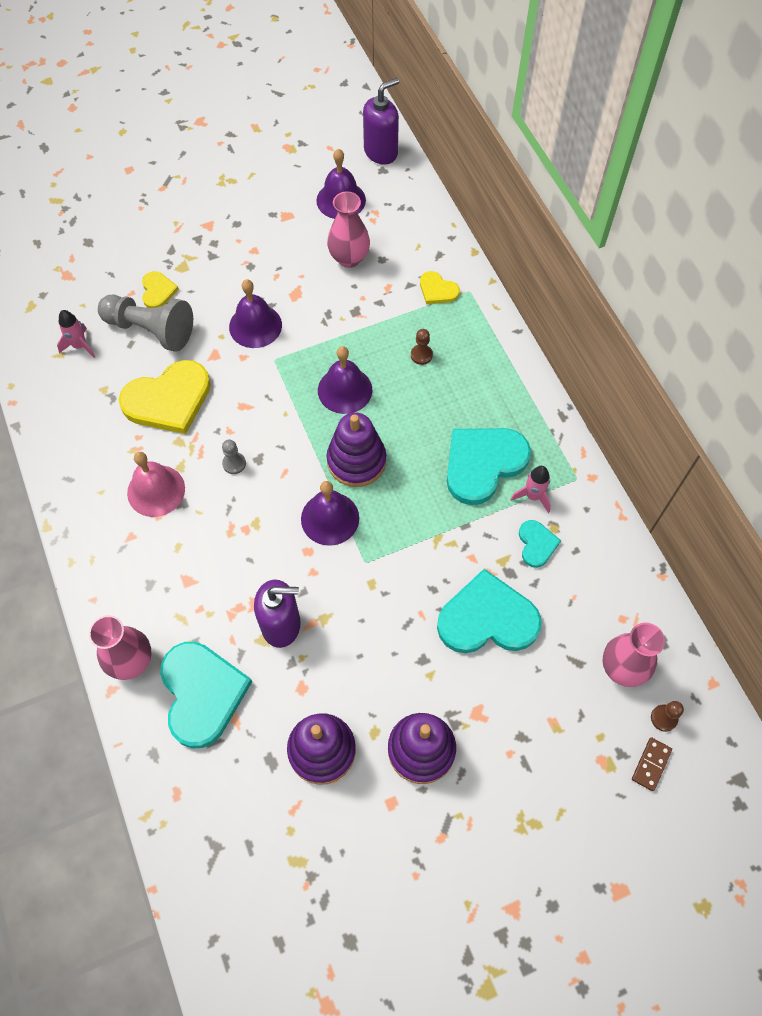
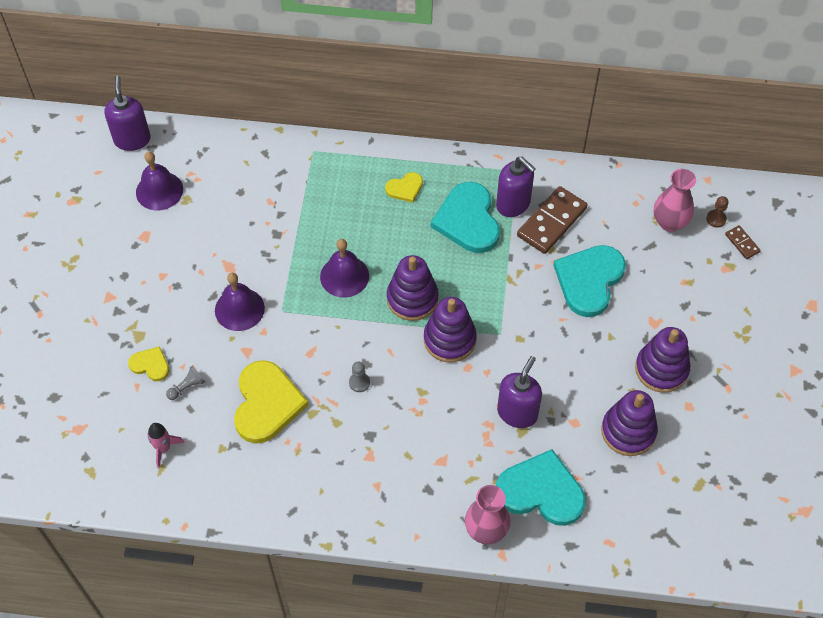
camera: 60 degrees left, 5 degrees down
(150, 330) = (187, 387): grey pawn -> grey pawn, size x0.44
(156, 490) = (347, 449): pink bell -> none
(330, 518) = (449, 339): purple bell -> purple stacking toy
(349, 258) = (222, 213): pink vase -> none
(421, 355) = (348, 211): brown pawn -> none
(437, 290) = (297, 170): yellow heart -> yellow heart (405, 188)
(533, 496) = (513, 204): pink rocket -> purple soap dispenser
(536, 544) = (551, 222): turquoise heart -> brown domino

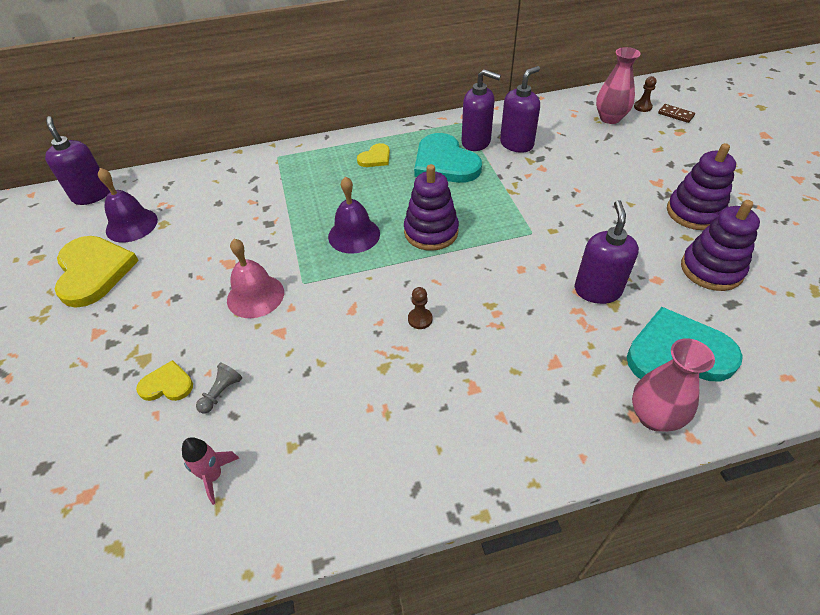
camera: 20 degrees left, 10 degrees down
(239, 309) = (255, 296): purple bell -> pink bell
(267, 403) = (326, 376): yellow heart -> yellow heart (93, 272)
(359, 382) = (420, 319): grey pawn -> brown pawn
(449, 339) = (488, 252): purple stacking toy -> none
(551, 222) = (516, 144): brown domino -> purple soap dispenser
(589, 280) = (579, 171): turquoise heart -> none

